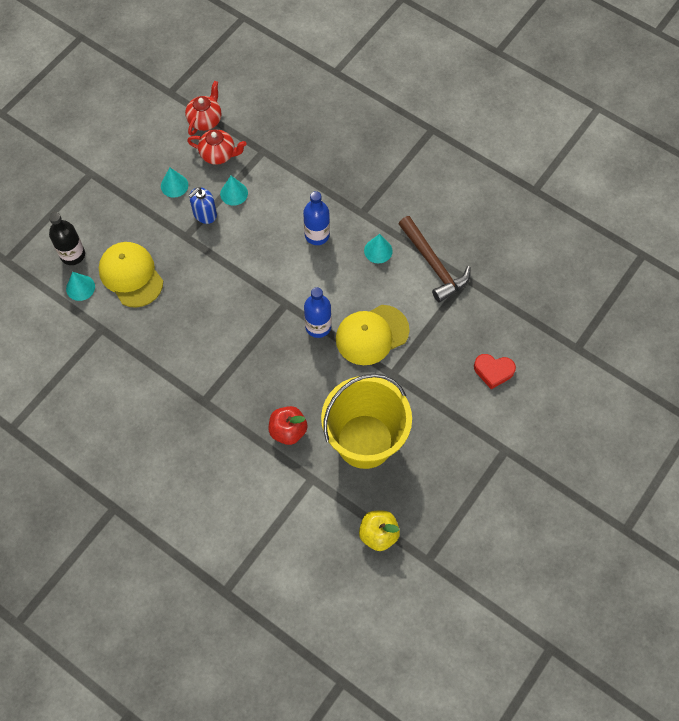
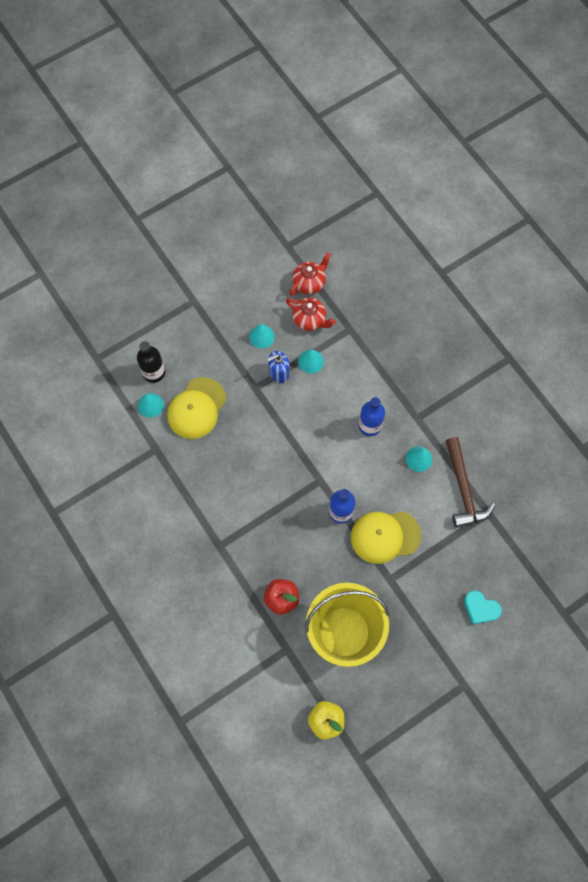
camera: 20 degrees right, 5 degrees up
(131, 275) = (196, 408): yellow cap -> yellow cap turned 135 degrees counterclockwise
(493, 371) = (480, 608): red heart -> turquoise heart

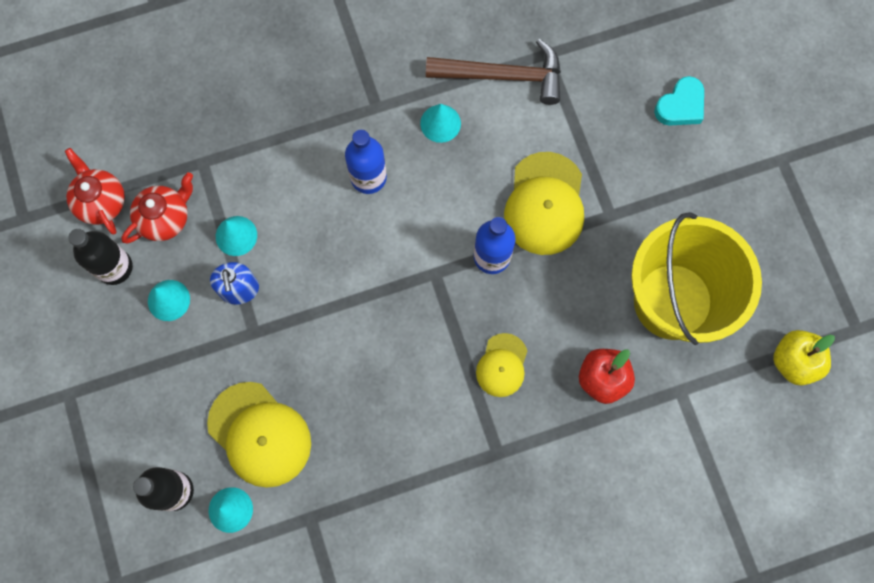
camera: 75 degrees left, 5 degrees up
(272, 302) = (114, 267): none -> black bottle
(273, 535) = (502, 365): none -> yellow cap

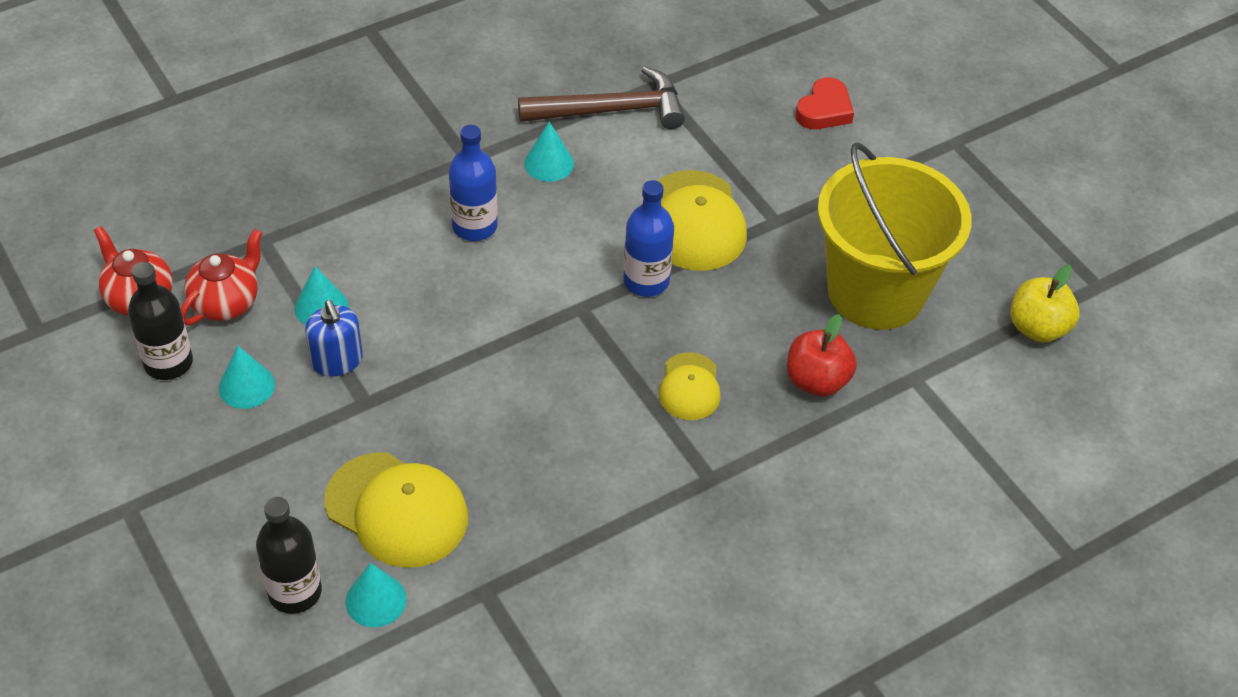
camera: 15 degrees left, 25 degrees down
(680, 106) = (824, 110): turquoise heart -> red heart

